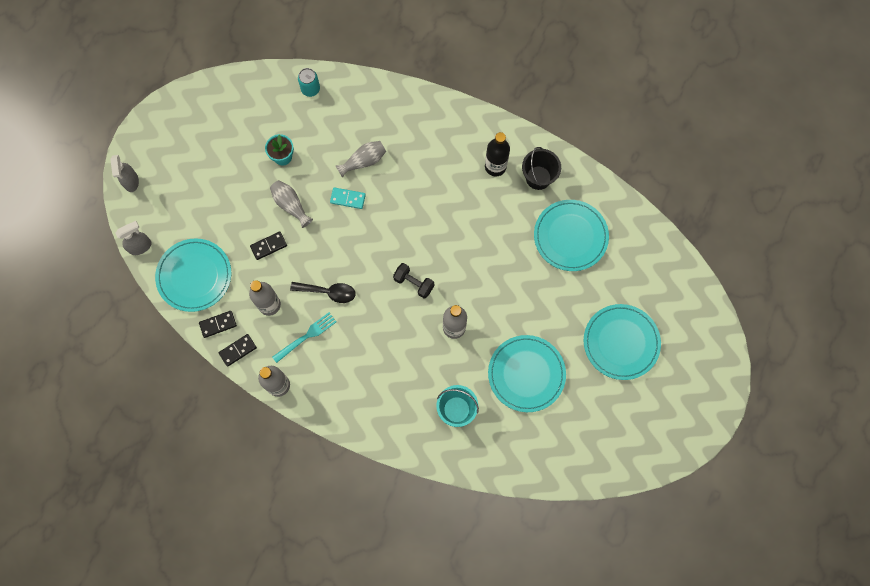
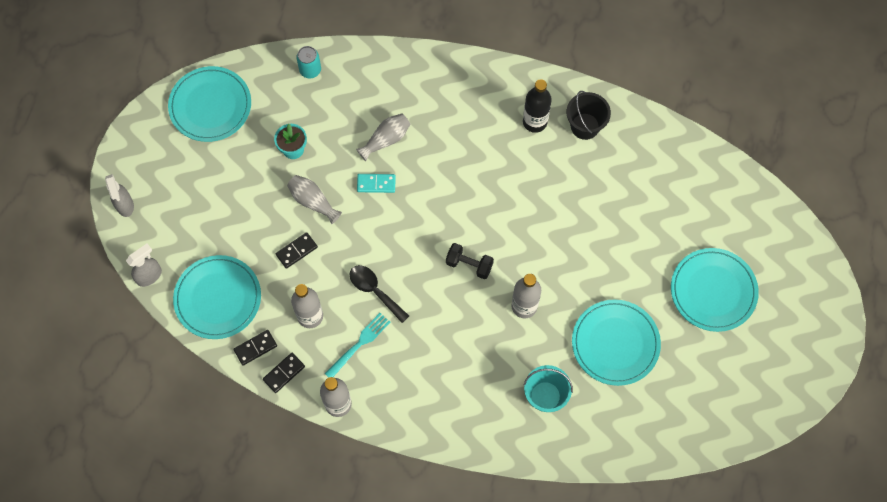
camera: 10 degrees left, 5 degrees down
(328, 292) = (374, 291): black spoon -> black spoon turned 135 degrees counterclockwise
(570, 236) = (633, 184): turquoise plate -> turquoise plate (210, 106)

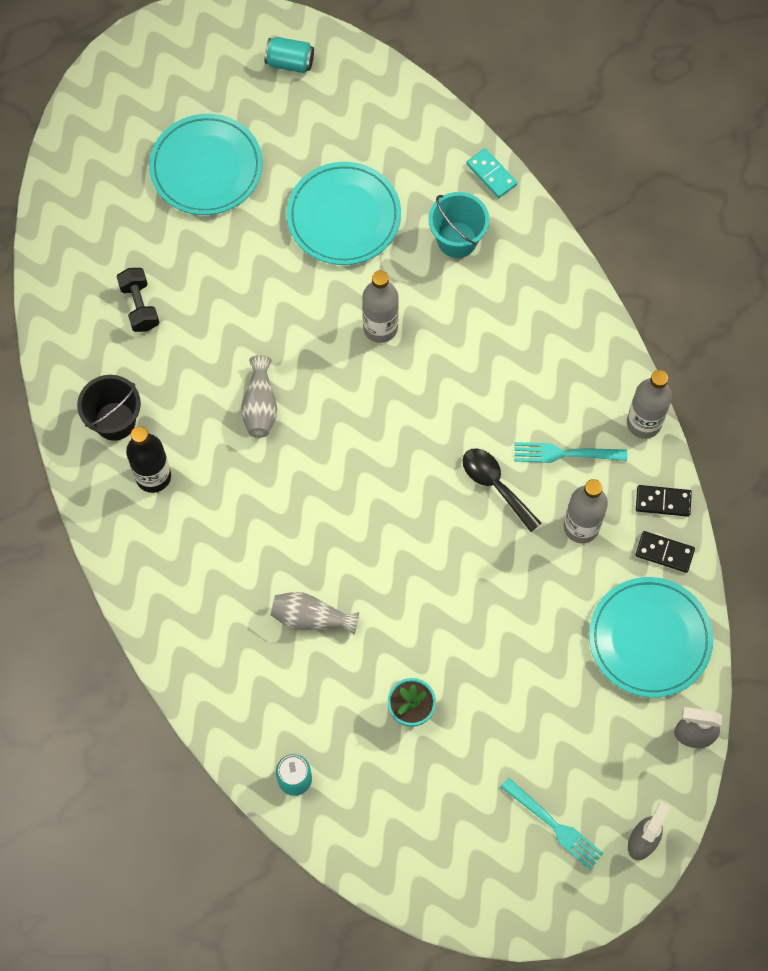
camera: 130 degrees left, 0 degrees up
(173, 170) = (554, 825): none -> turquoise fork
(210, 106) = (439, 856): turquoise plate -> none
(296, 251) = (524, 602): black domino -> none
(313, 201) = (453, 634): grey vase -> grey vase (260, 406)
(374, 291) = (495, 485): black spoon -> black spoon turned 135 degrees clockwise
(376, 184) = (373, 584): turquoise domino -> turquoise domino (491, 174)
(469, 264) = (382, 415): black dumbbell -> black dumbbell (139, 306)
(752, 397) = (290, 62): none -> turquoise can

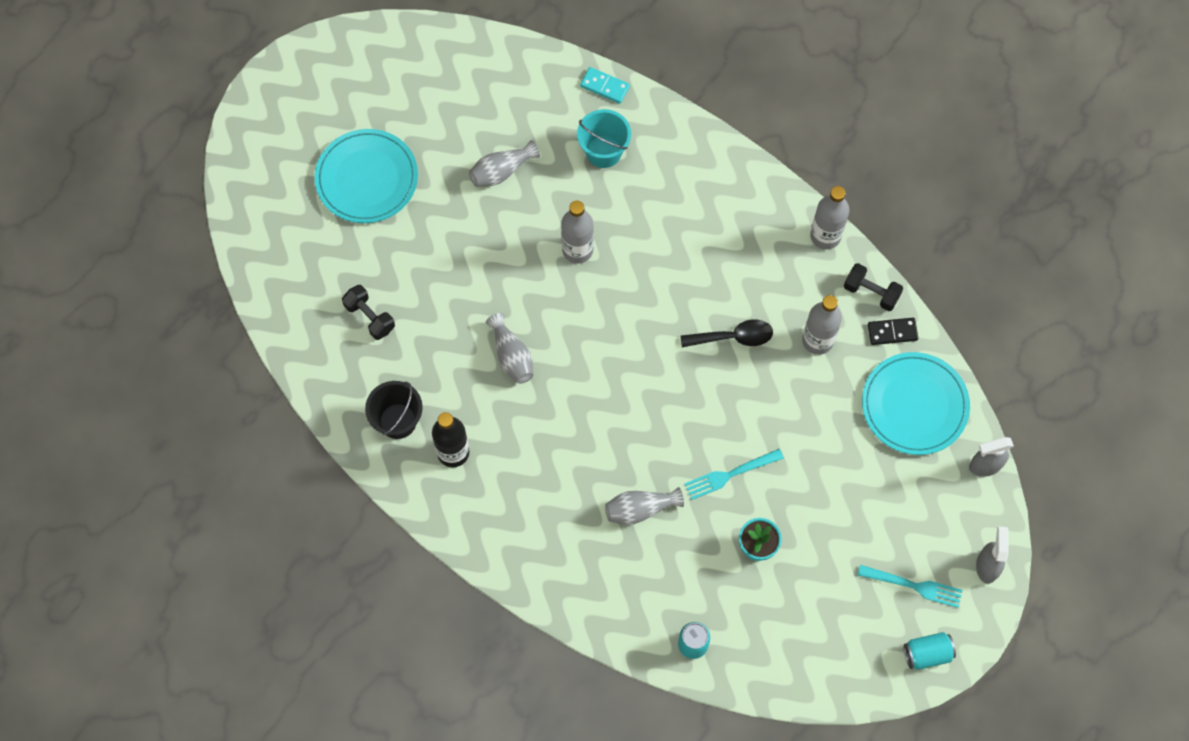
camera: 25 degrees left, 0 degrees up
(290, 62) = (392, 62): turquoise can -> turquoise can (927, 654)
(344, 216) = (501, 171): turquoise plate -> grey vase
(495, 485) = (733, 337): black spoon -> black spoon turned 150 degrees clockwise
(565, 453) = (776, 287): turquoise fork -> turquoise fork (730, 474)
(663, 502) = (871, 292): black domino -> black dumbbell

